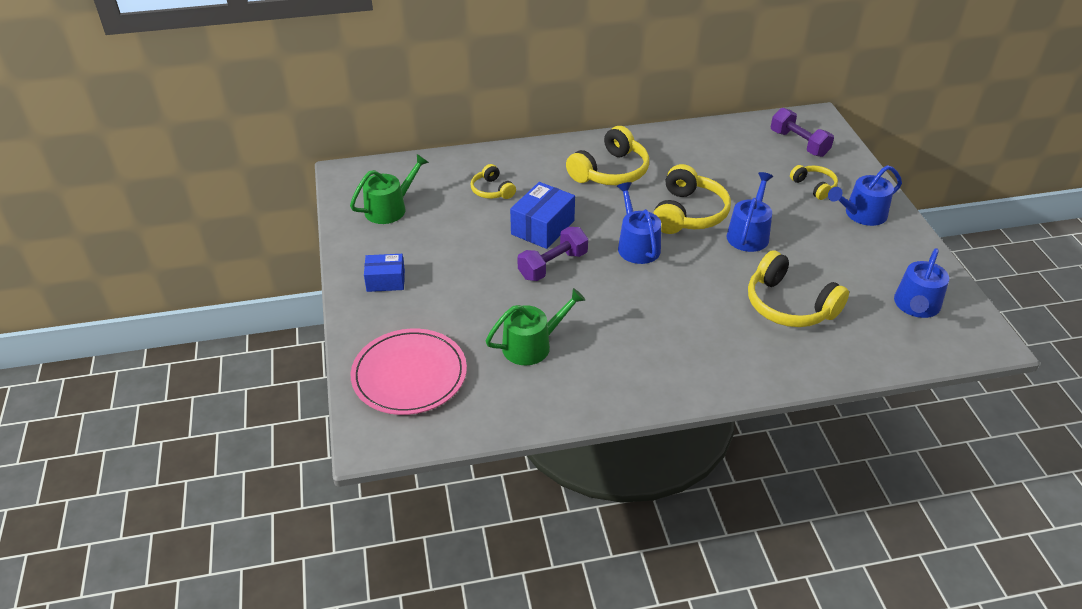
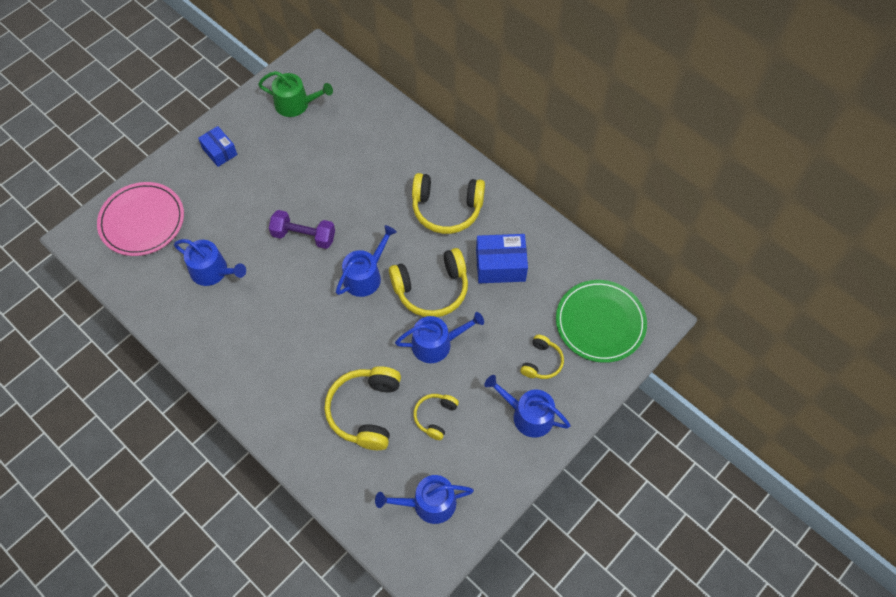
camera: 55 degrees right, 20 degrees up
(492, 190) = (363, 149): yellow headphones -> yellow headphones (435, 417)
(532, 345) = (213, 271): green watering can -> blue watering can
(543, 227) = (342, 205): blue box -> blue box (500, 265)
(799, 143) = (600, 322): purple dumbbell -> green plate

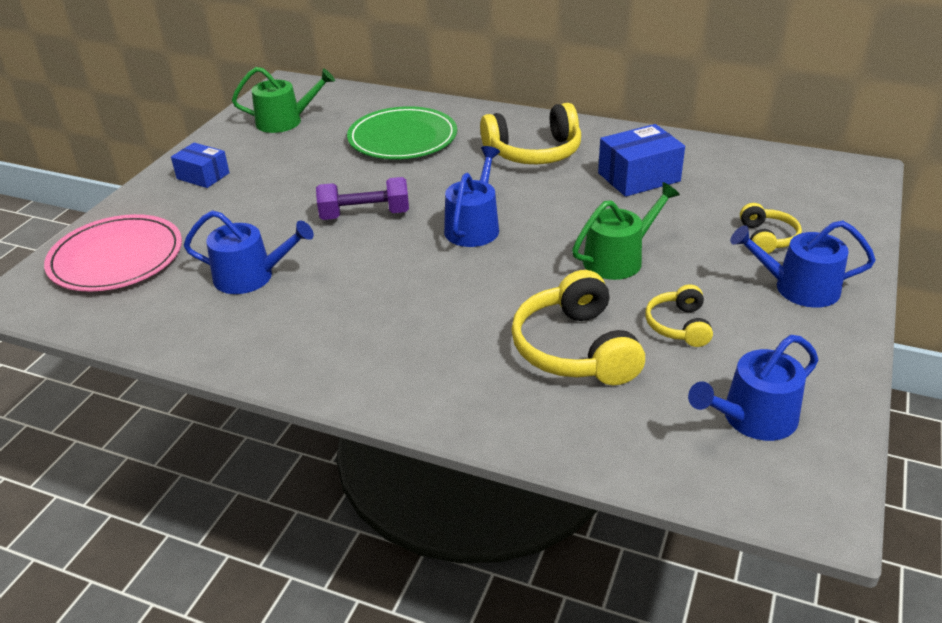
camera: 20 degrees left, 25 degrees down
(431, 289) = (570, 216): yellow headphones -> none
(436, 343) = (618, 259): blue watering can -> green watering can
(600, 322) = (801, 189): green plate -> green plate (402, 138)

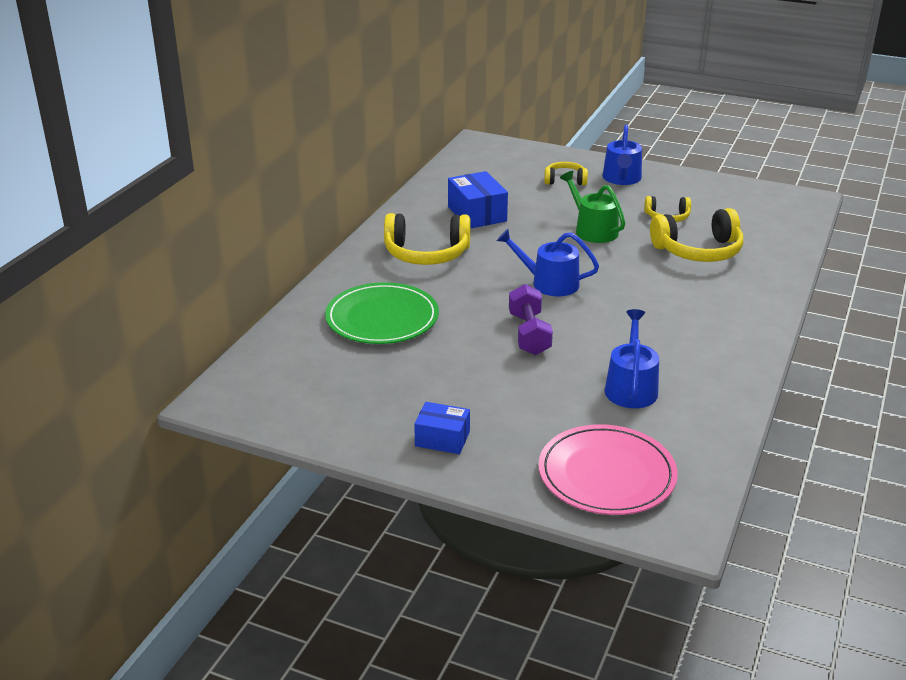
camera: 90 degrees left, 5 degrees down
(203, 176) = (442, 439): blue box -> blue box turned 75 degrees clockwise
(285, 121) = (320, 394): green watering can -> none
(534, 152) = (426, 253): yellow headphones -> yellow headphones turned 105 degrees clockwise
(752, 418) = (747, 206): blue watering can -> none

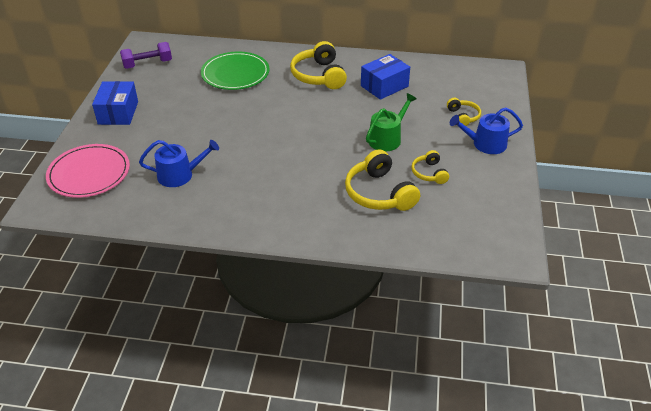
camera: 75 degrees right, 10 degrees up
(442, 439) = (118, 113): blue box -> blue box, size x1.53
(529, 334) = (232, 128): purple dumbbell -> purple dumbbell (147, 64)
(549, 283) = (300, 128): blue watering can -> none

